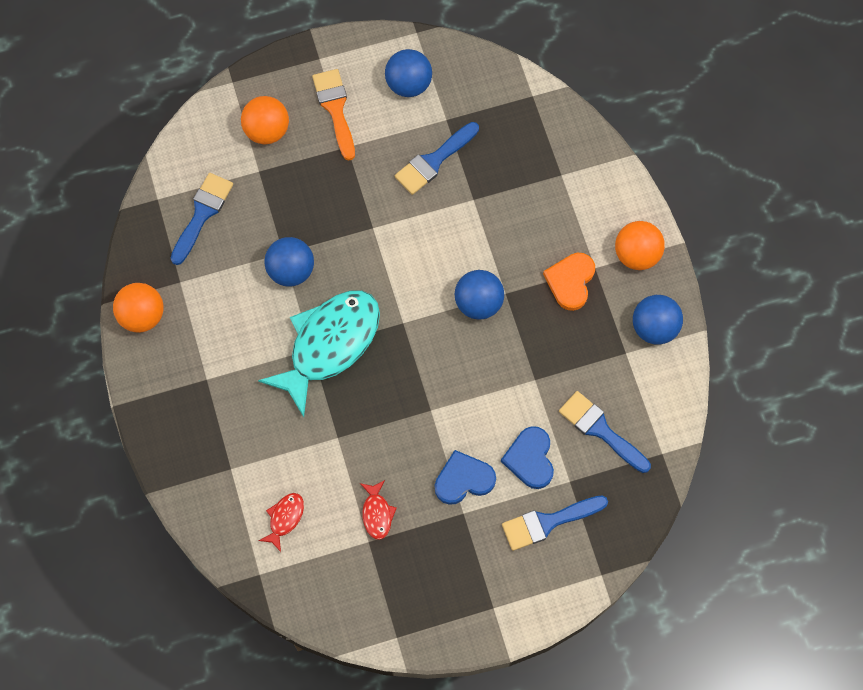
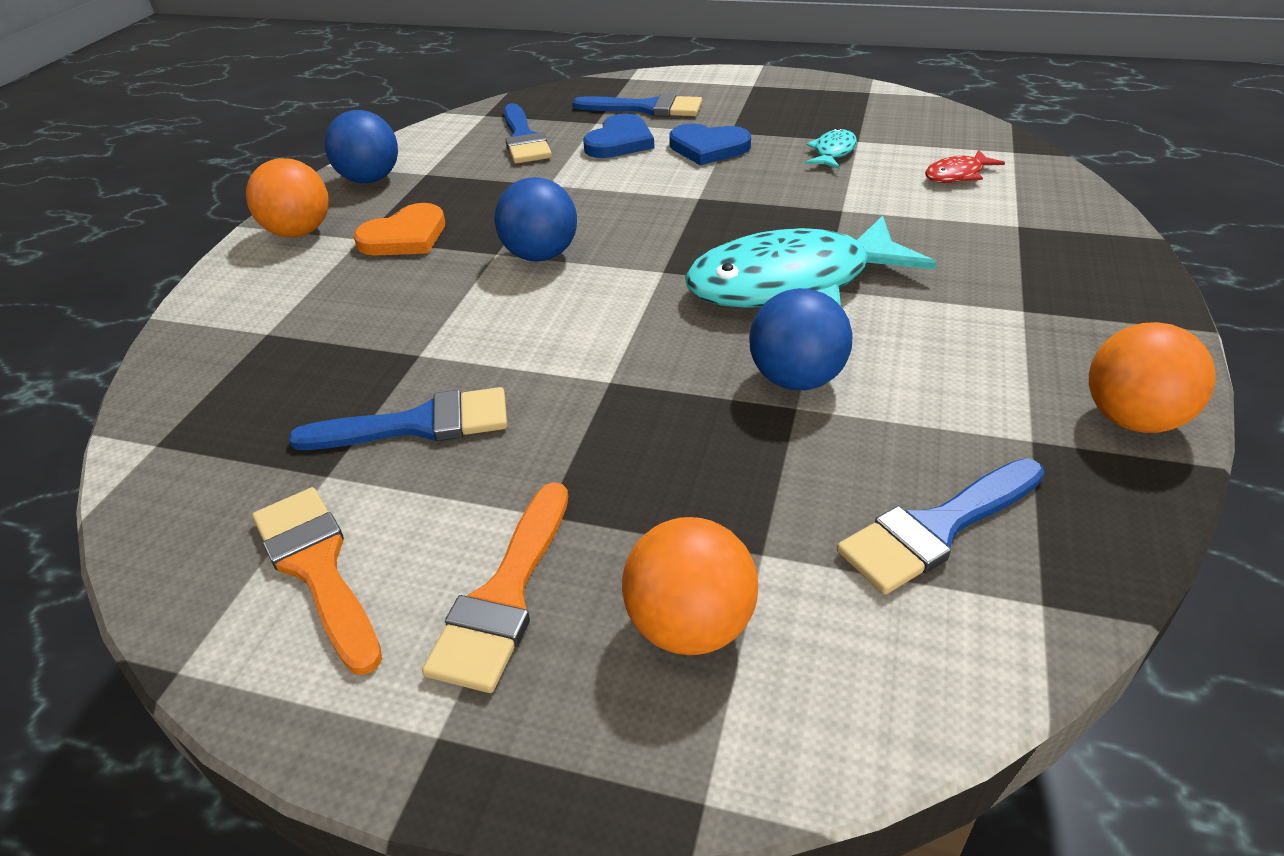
camera: 145 degrees left, 30 degrees down
(377, 513) = (833, 152): red fish -> turquoise fish
(408, 84) = (317, 568): blue ball -> orange brush

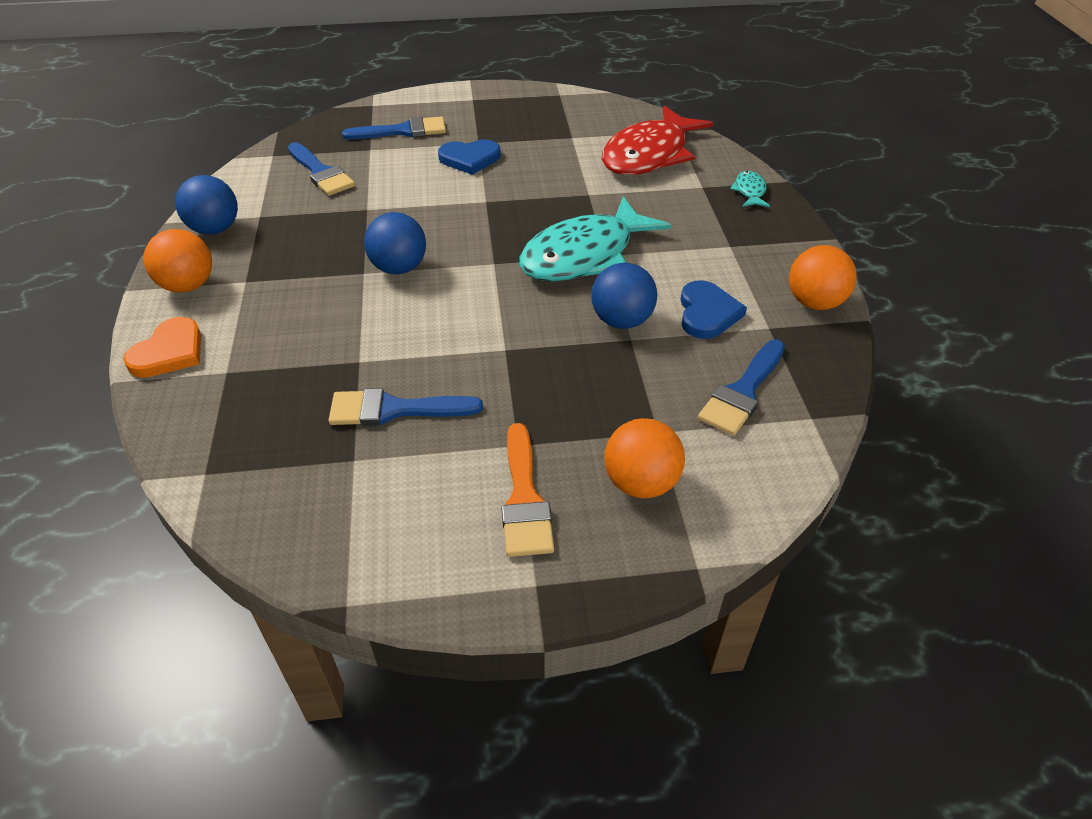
camera: 25 degrees left, 5 degrees up
(317, 568) = (392, 518): orange brush -> none
(405, 237) = (281, 273): orange heart -> orange heart (169, 352)
(418, 424) = (394, 409): blue brush -> blue brush turned 150 degrees counterclockwise
(620, 142) = (400, 164): blue heart -> blue heart (707, 313)
(833, 152) = (560, 149): turquoise fish -> turquoise fish (750, 191)
(957, 175) = (649, 155): red fish -> red fish, size x2.41

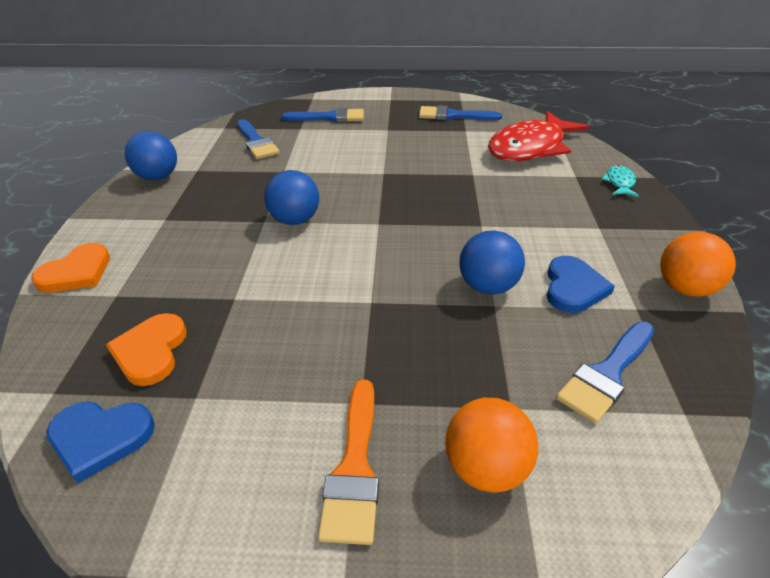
camera: 10 degrees right, 5 degrees down
(188, 286) = (117, 219): orange ball -> none
(290, 423) = (151, 351): none -> orange heart
(394, 409) = (251, 349): blue brush -> blue brush (453, 116)
(470, 159) = (378, 140): blue heart -> blue heart (100, 438)
(584, 255) = (461, 224): turquoise fish -> none

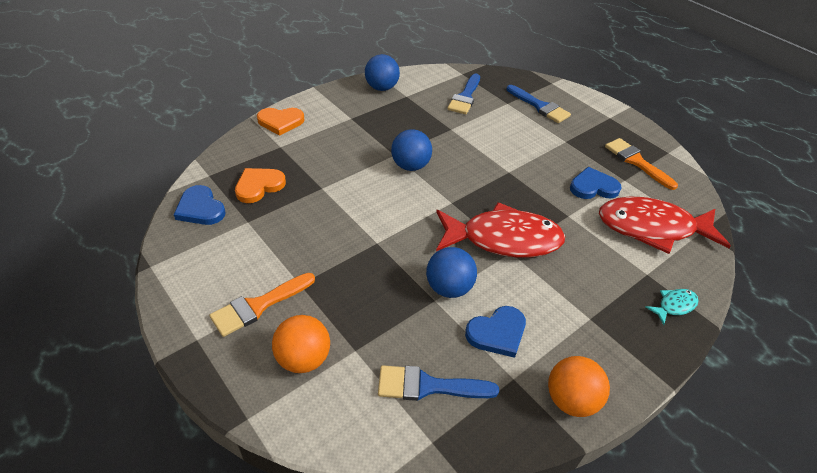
camera: 45 degrees right, 5 degrees up
(453, 116) = (636, 162): blue brush -> orange brush
(455, 146) = (593, 187): none -> blue heart
(461, 220) = (503, 239): none -> red fish

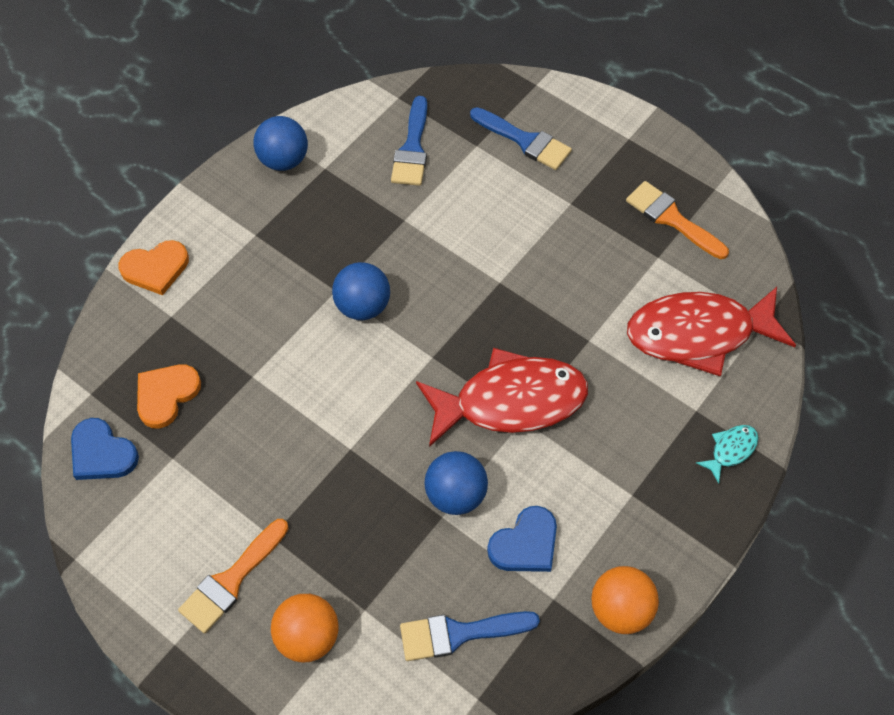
camera: 10 degrees left, 15 degrees up
(593, 187) = (616, 281): blue heart -> none

